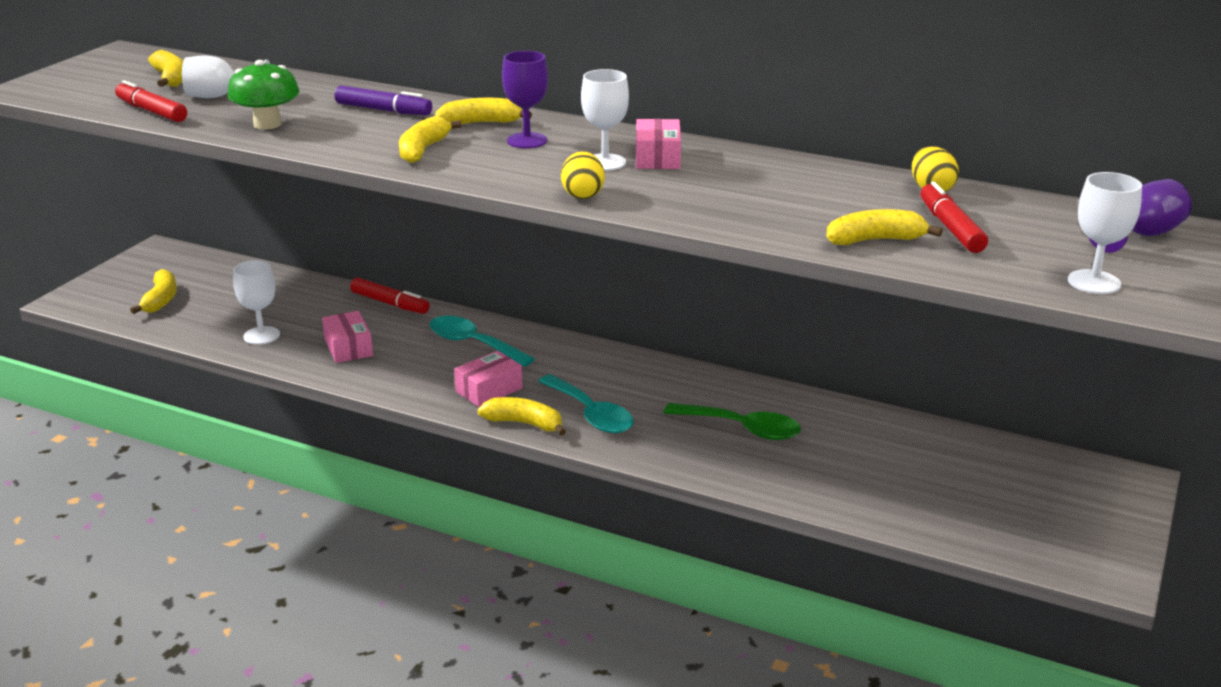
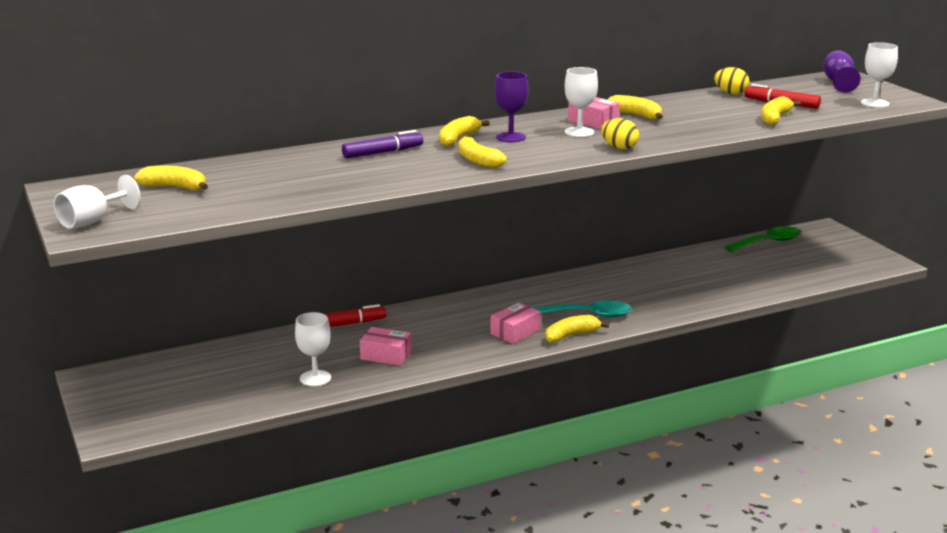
camera: 50 degrees left, 5 degrees down
(151, 111) = (239, 206): red marker -> none
(161, 300) = (185, 399): yellow banana -> yellow banana (635, 115)
(220, 96) = (252, 183): white goblet -> white goblet (92, 221)
(267, 124) = (343, 183): green mushroom -> none
(473, 344) = (449, 317): turquoise spoon -> none
(489, 390) = (515, 332): pink box -> pink box turned 45 degrees clockwise
(742, 428) = (662, 285): green spoon -> green spoon (768, 242)

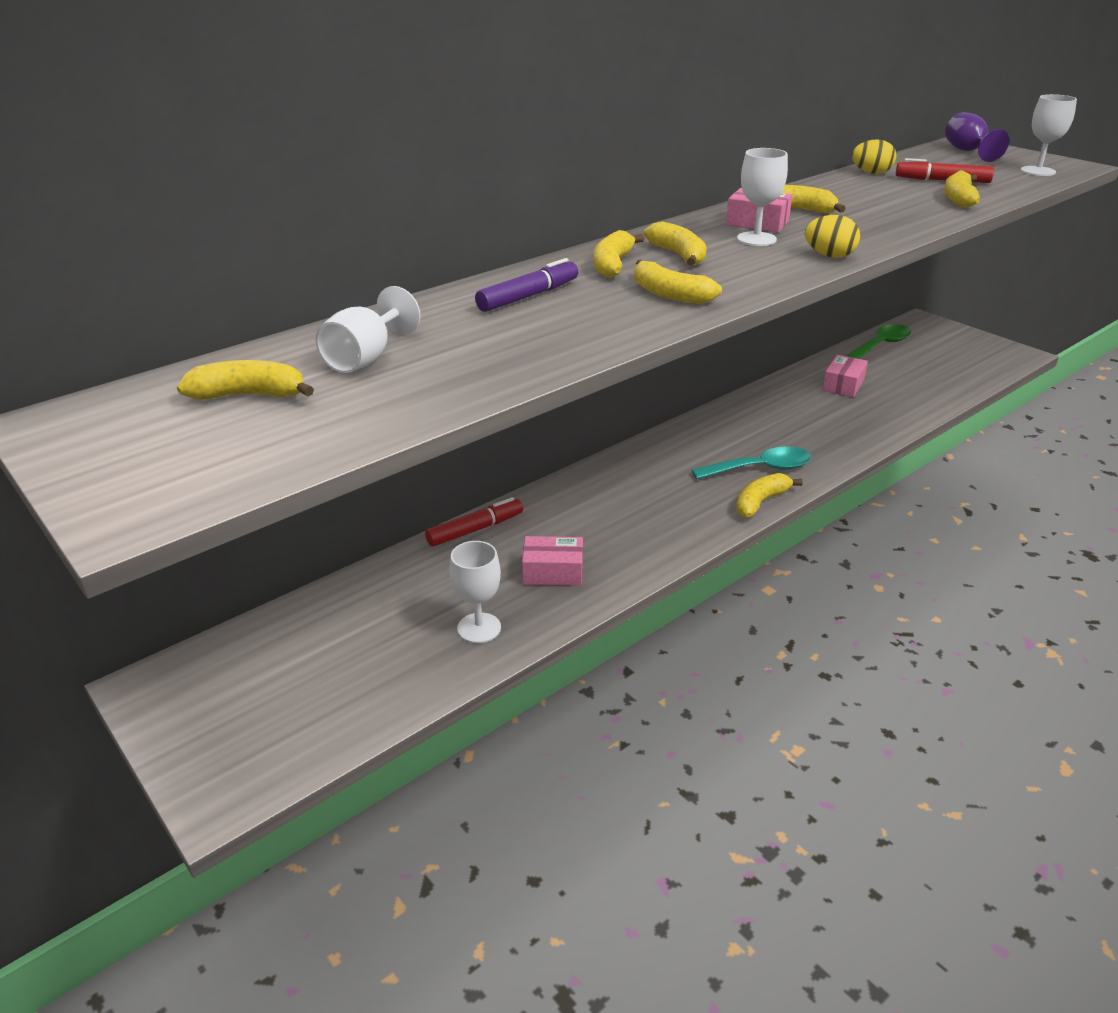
camera: 15 degrees left, 10 degrees up
(92, 221) = (136, 486): white goblet -> white goblet (365, 358)
(510, 137) = (678, 255): purple goblet -> yellow banana
(515, 332) = (692, 507): pink box -> pink box (843, 385)

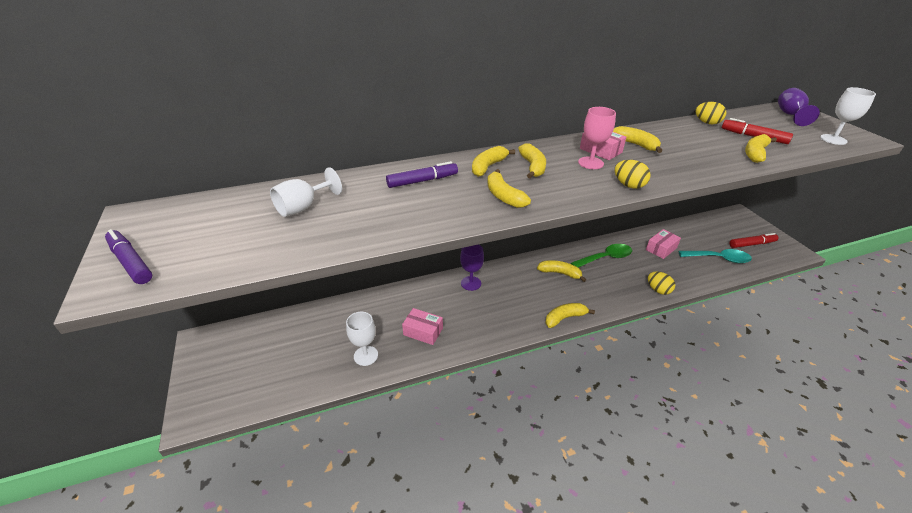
camera: 20 degrees right, 5 degrees up
(132, 477) = (131, 262): none -> purple marker
(249, 395) = (228, 220): yellow banana -> yellow banana (560, 273)
(475, 529) = (398, 293): red marker -> red marker (751, 244)
(587, 490) = (471, 283): none -> purple goblet
(756, 239) = (590, 163): white goblet -> pink goblet
(760, 469) = (577, 295): turquoise spoon -> turquoise spoon (719, 259)
(869, 437) = (658, 290): none -> yellow egg
(881, 345) = (701, 226): green spoon -> green spoon (605, 258)

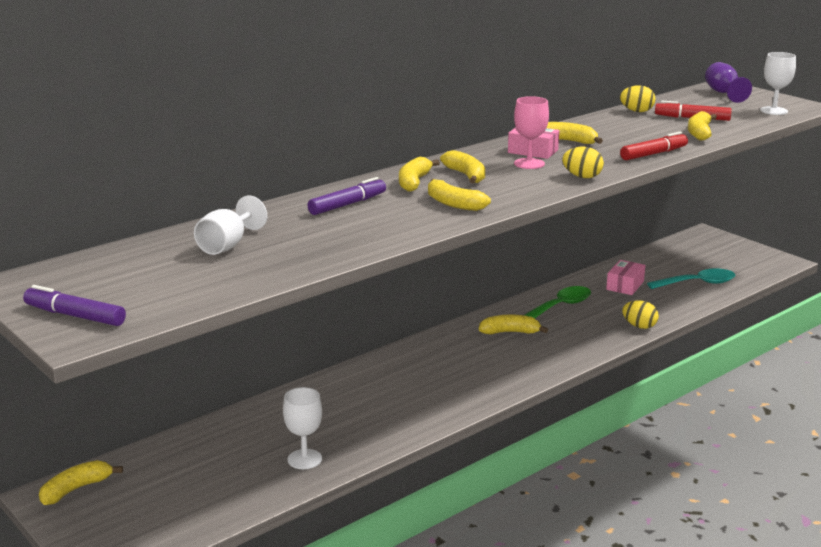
camera: 20 degrees left, 15 degrees down
(423, 331) = (365, 422): pink box -> none
(471, 283) = (398, 363): purple goblet -> none
(564, 318) = (540, 373): yellow banana -> yellow banana (76, 489)
(751, 244) = (730, 262): red marker -> red marker (653, 154)

